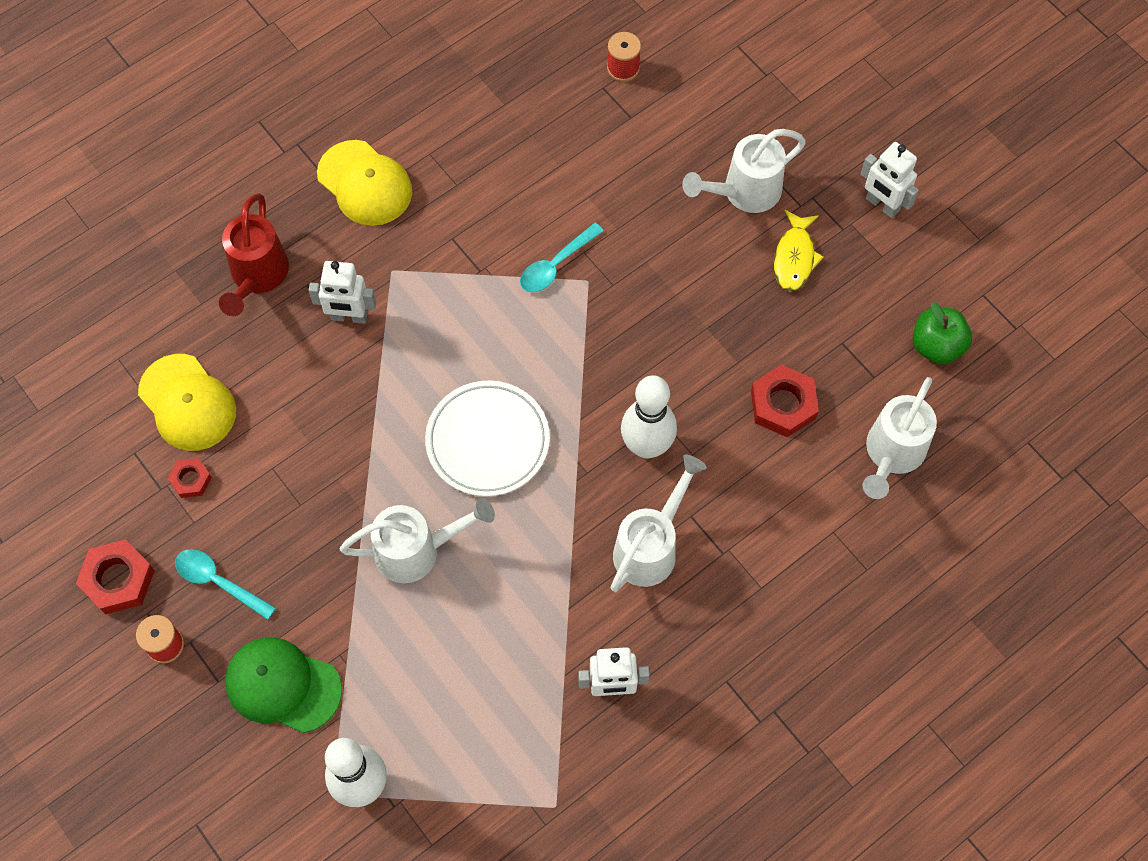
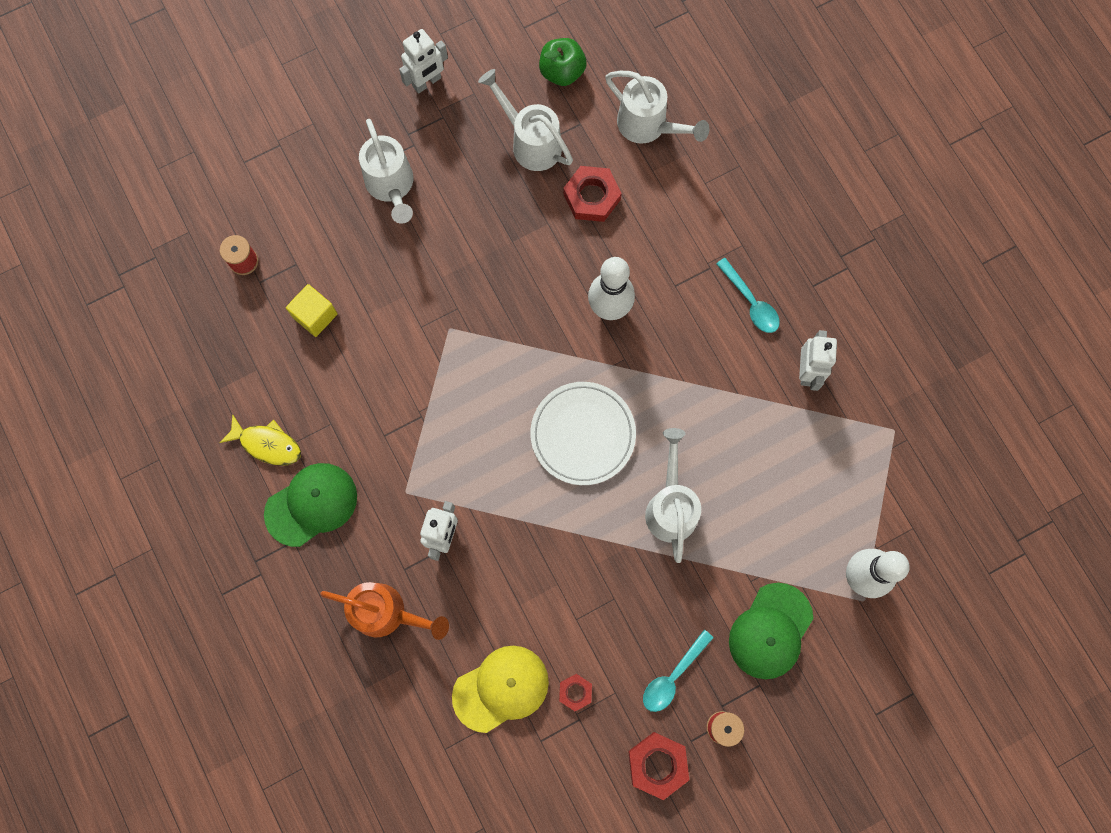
camera: 80 degrees left, 10 degrees up
(257, 276) = (386, 613): red watering can -> orange watering can
(365, 183) = (311, 504): yellow cap -> green cap
(556, 264) = (428, 351): turquoise spoon -> turquoise spoon (750, 302)
(575, 146) = (315, 315): none -> yellow cube
(650, 547) = (696, 321): white watering can -> white watering can (531, 142)
(794, 258) = (461, 160): yellow fish -> yellow fish (267, 444)

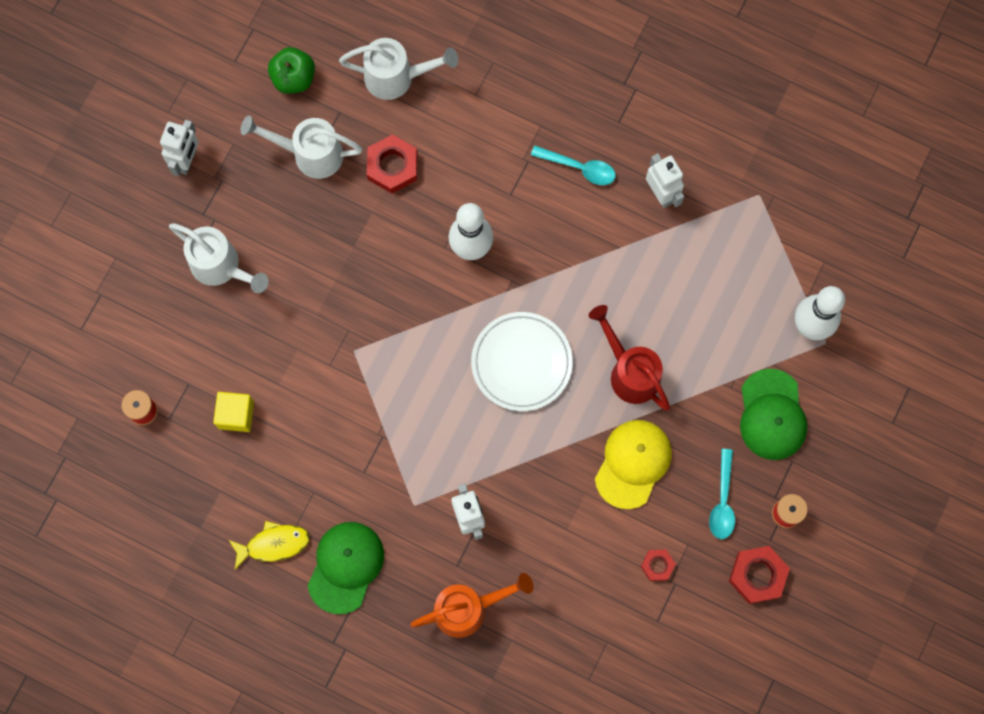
camera: 35 degrees left, 0 degrees up
(501, 688) = (599, 603): yellow cap -> yellow cap (633, 463)
(671, 506) = (630, 372): white watering can -> red watering can

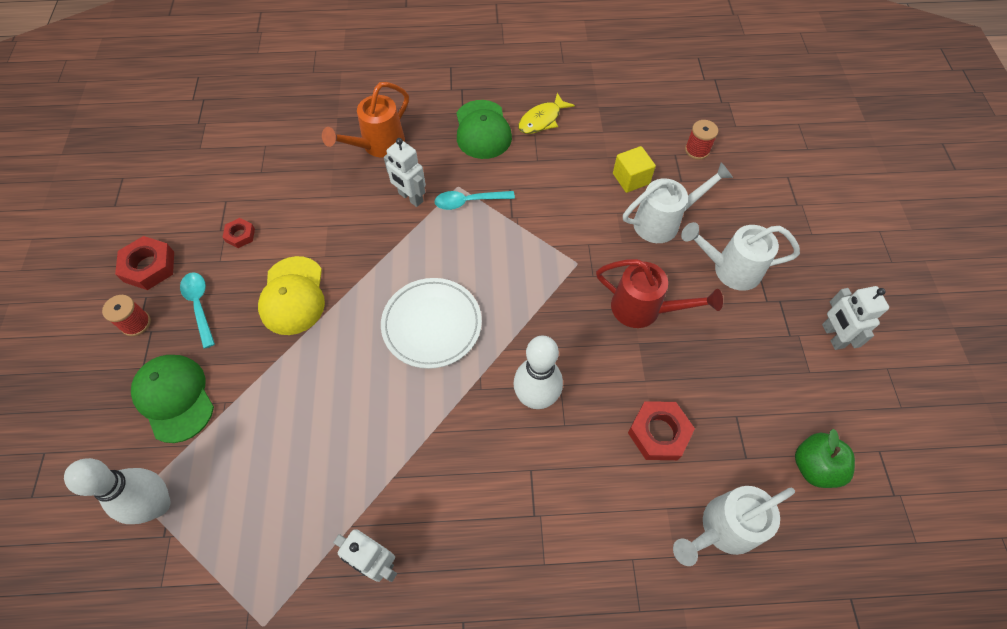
camera: 150 degrees right, 15 degrees down
(310, 154) = (739, 401): white watering can -> white watering can (663, 222)
(579, 168) = (478, 539): turquoise spoon -> turquoise spoon (469, 201)
(630, 372) = (329, 366): red watering can -> red watering can (643, 309)

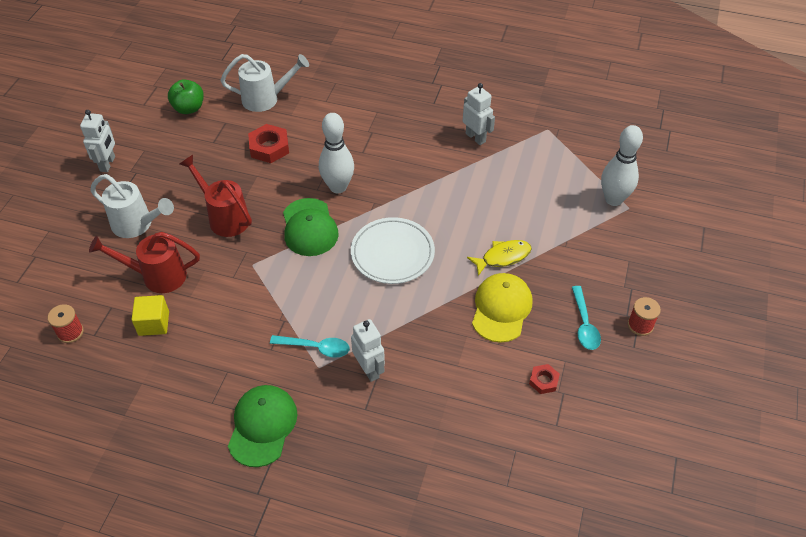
camera: 160 degrees left, 10 degrees down
(149, 267) = (632, 375): red nut -> none
(174, 398) = (604, 259): green cap -> green cap (309, 227)
(378, 145) = (381, 443): orange watering can -> none
(542, 120) = (193, 418): yellow fish -> yellow fish (503, 257)
(663, 222) = (157, 276): white watering can -> red watering can

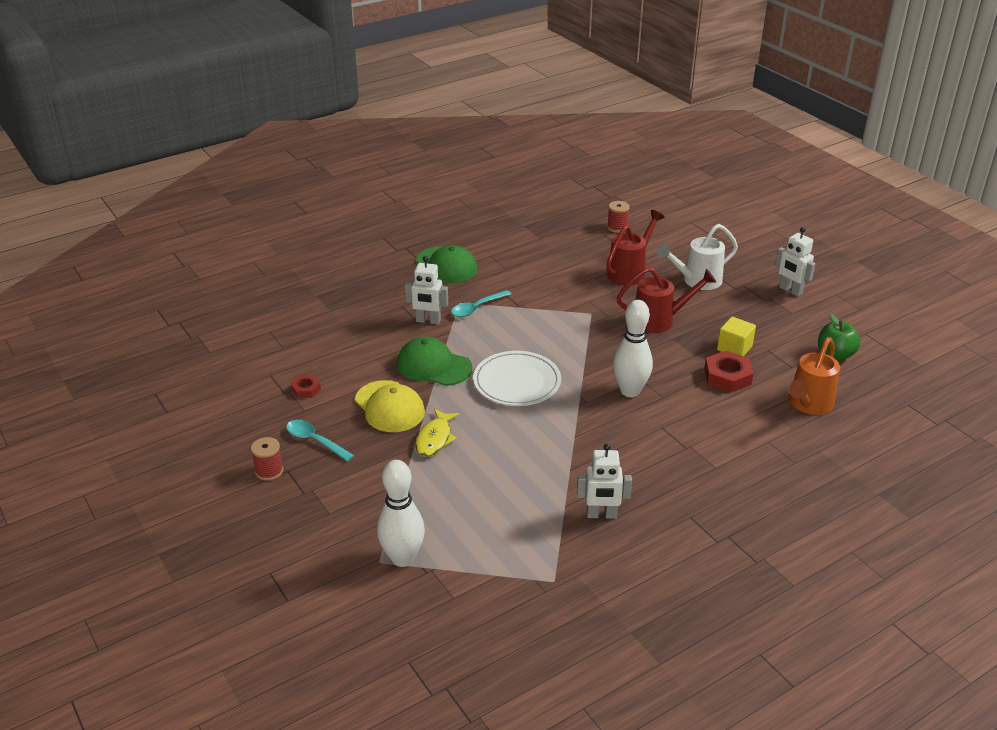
camera: 130 degrees right, 15 degrees down
(154, 323) = (585, 257): yellow cube -> yellow cube (734, 348)
(266, 99) = (808, 404): white watering can -> orange watering can
(309, 227) = (598, 355): green cap -> green cap (434, 366)

